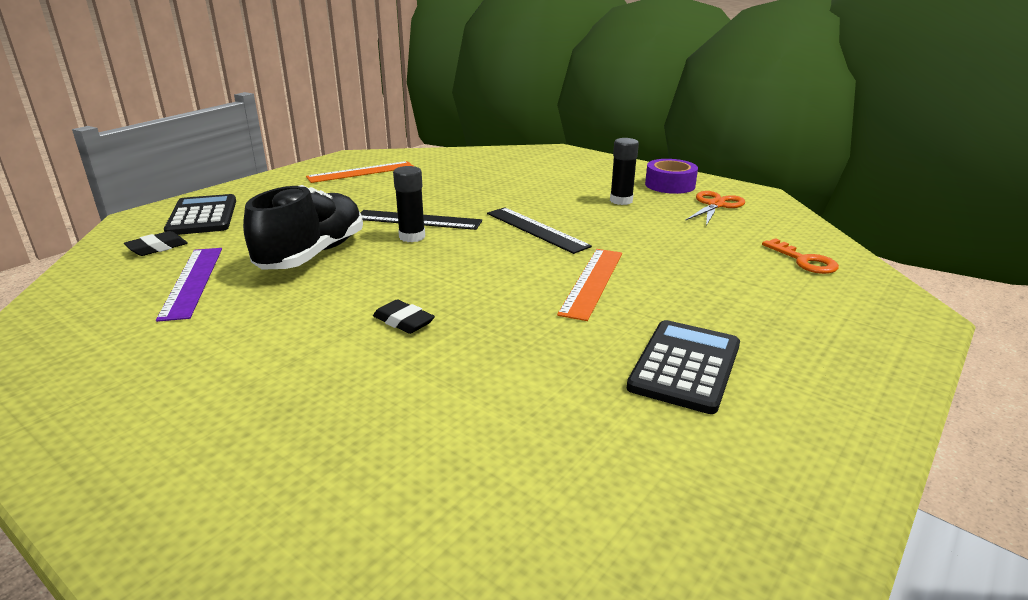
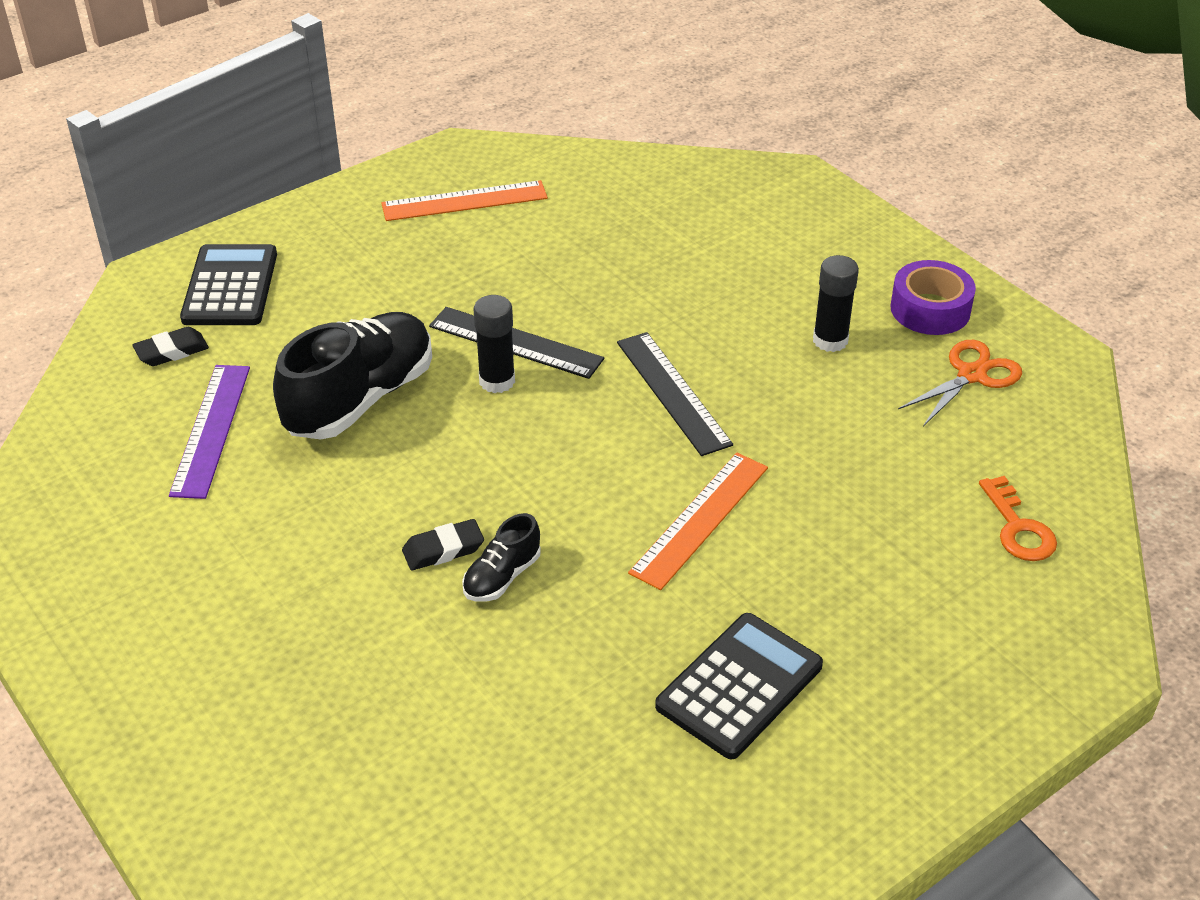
camera: 15 degrees right, 15 degrees up
(403, 321) = (443, 549): black eraser -> black eraser turned 75 degrees counterclockwise
(458, 330) = (502, 577): none -> black shoe

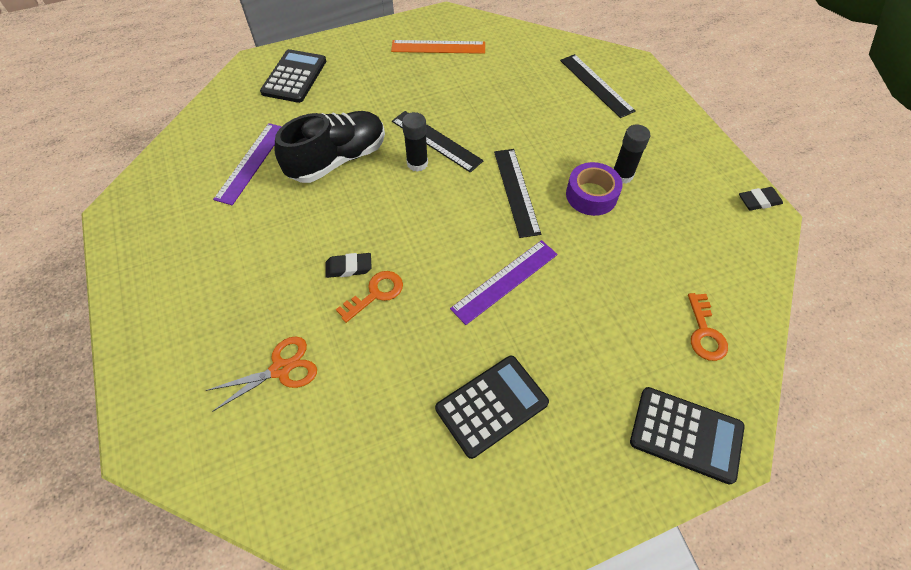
camera: 15 degrees right, 15 degrees up
(172, 351) = (249, 110): black eraser -> black eraser (758, 201)
(502, 577) = (376, 293): black shoe -> orange key
(700, 519) = (505, 281): orange ruler -> purple ruler
(746, 218) = (596, 85): none -> black ruler
(930, 309) = (691, 166): purple tape -> purple tape (591, 195)
(972, 375) = (705, 216): orange scissors -> orange scissors (281, 369)
(1030, 661) = (686, 434): none -> black calculator

